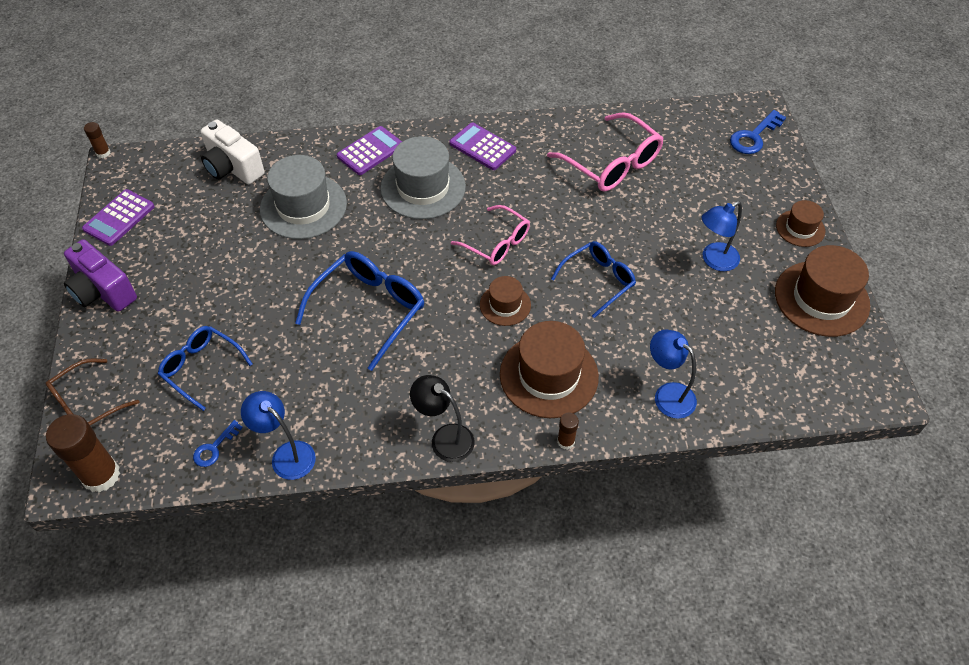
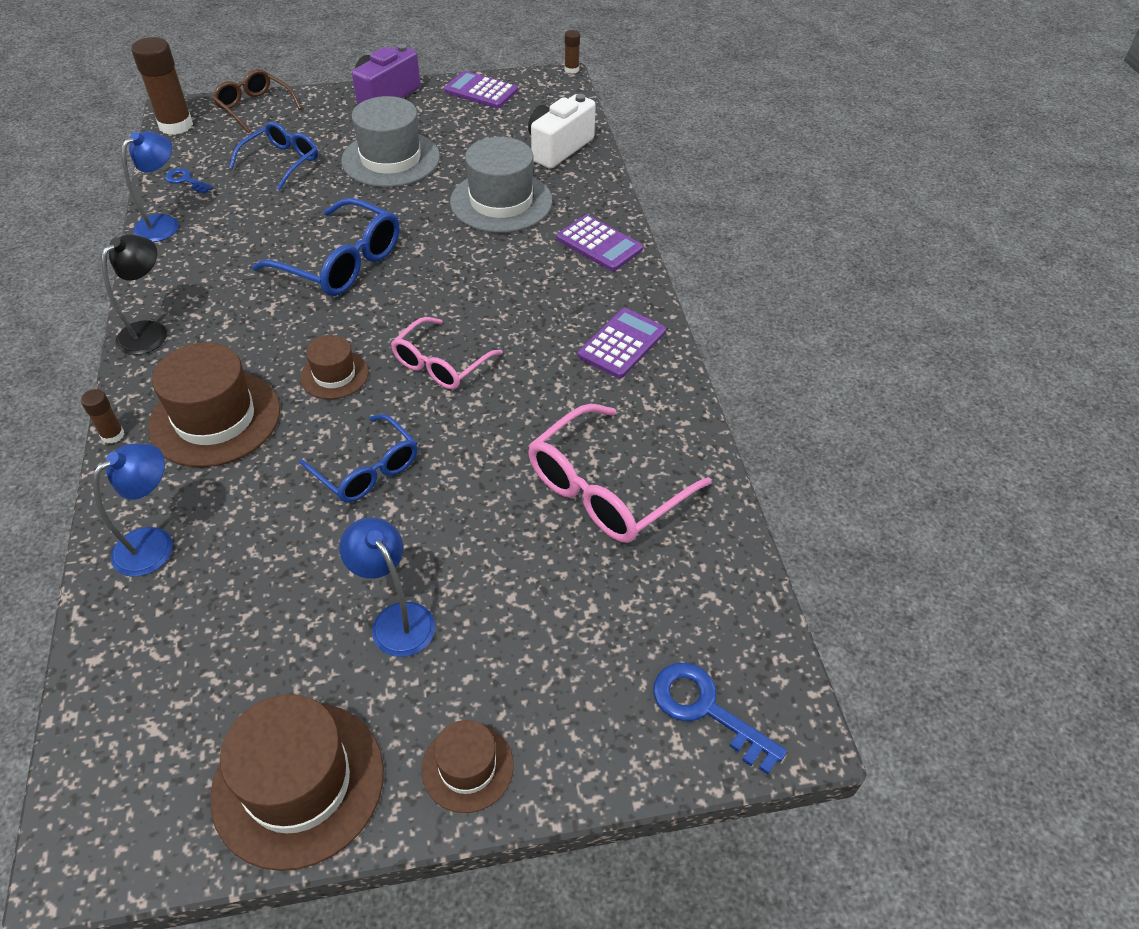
camera: 85 degrees right, 5 degrees down
(423, 187) = (538, 292): grey hat -> grey hat (391, 159)

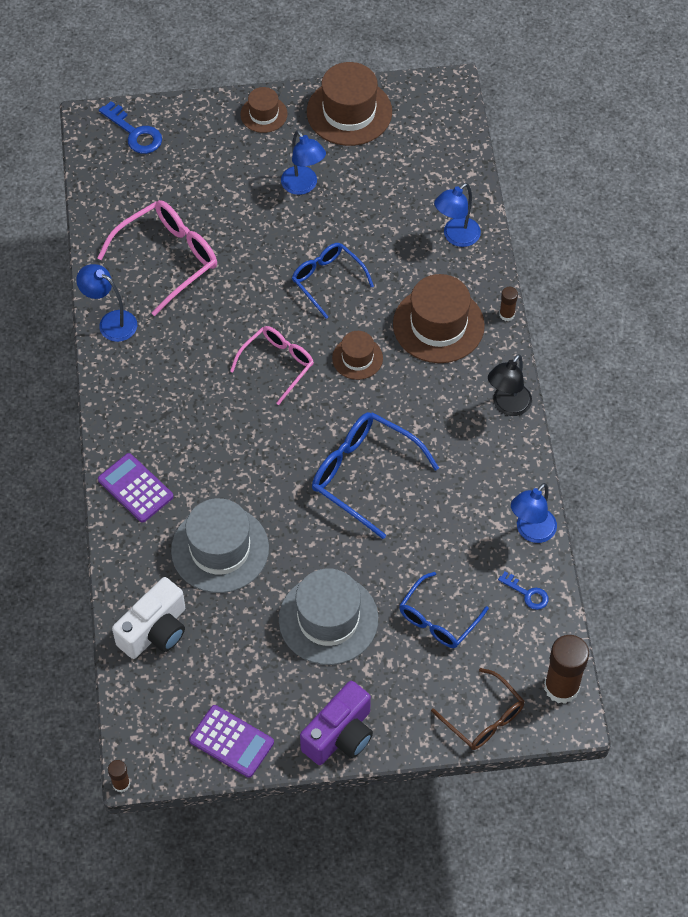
camera: 175 degrees left, 10 degrees up
(622, 344) = (135, 377): purple calculator -> none
(669, 403) = (111, 322): none -> blue lamp

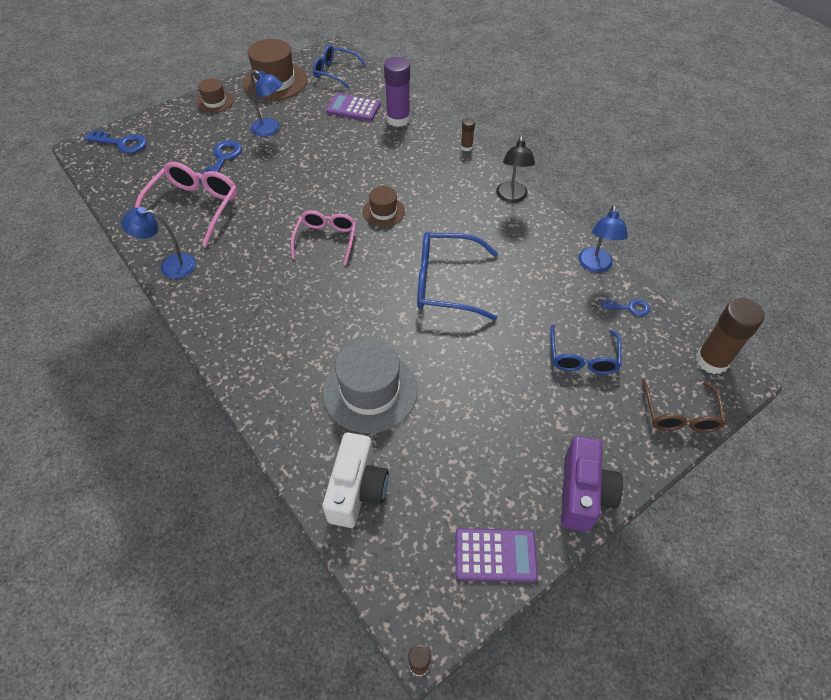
camera: 30 degrees left, 5 degrees down
(135, 488) = (265, 378): purple calculator -> purple calculator (353, 108)
(229, 205) = (222, 159): none -> blue key
(327, 280) = (326, 175): blue glasses -> blue glasses (334, 72)
(328, 619) = (499, 401): grey hat -> none
(438, 325) = (425, 170): brown hat -> none
(456, 237) = (398, 119): blue lamp -> purple glue stick
(484, 718) = (680, 415): brown glasses -> brown glasses turned 75 degrees clockwise

